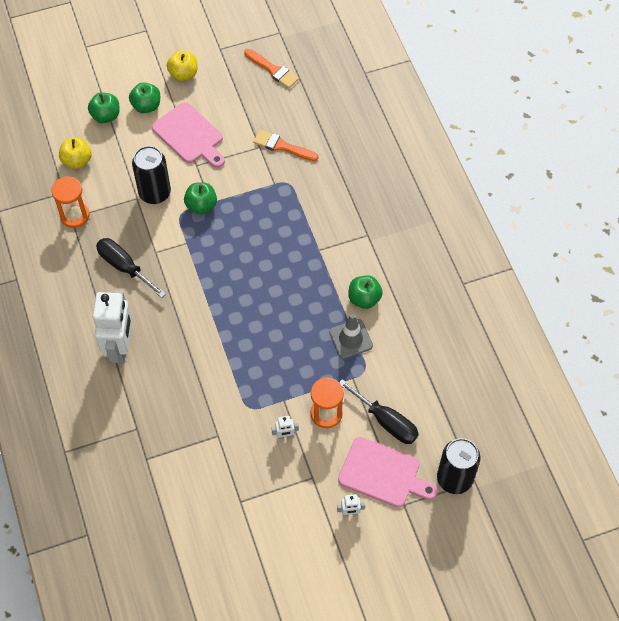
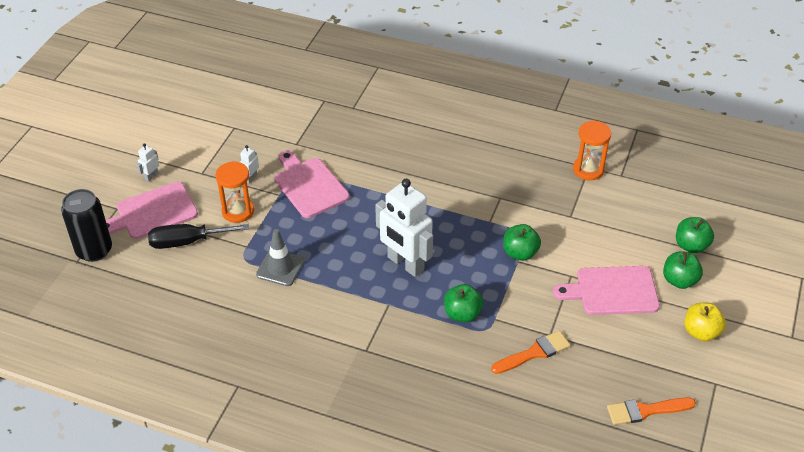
camera: 130 degrees right, 15 degrees down
(77, 161) = (650, 200): yellow apple -> none
(120, 347) = (430, 133): white robot -> white robot (405, 264)
(124, 267) = (504, 172): black screwdriver -> none
(155, 193) = (564, 230): black can -> none
(255, 387) = (309, 185): none -> pink cutting board
(364, 298) = (306, 302): green apple -> green apple (462, 314)

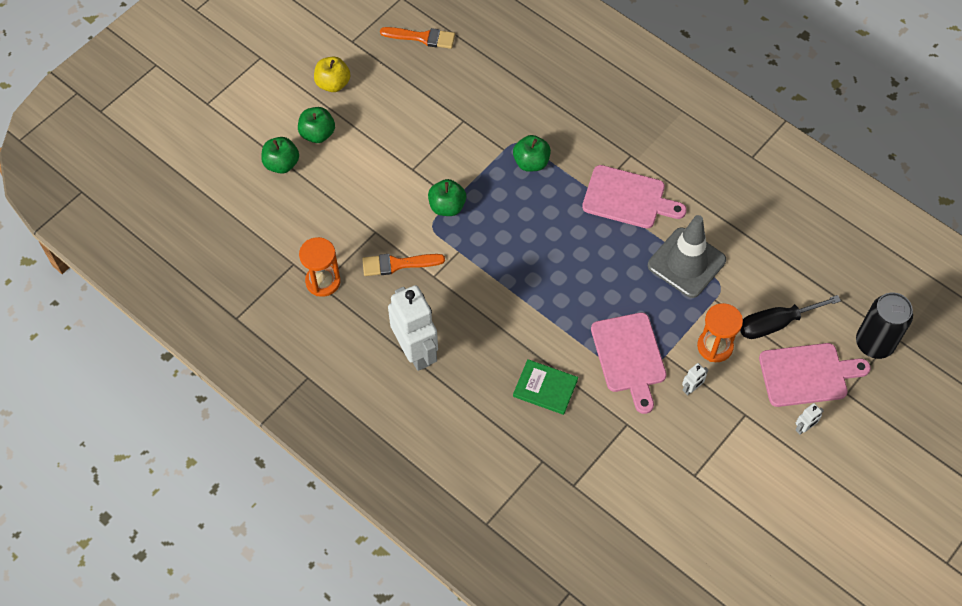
camera: 160 degrees left, 15 degrees up
(187, 242) = (775, 324): black screwdriver -> black screwdriver turned 150 degrees clockwise
(280, 268) = (686, 263): grey traffic cone -> grey traffic cone, size x1.51
(370, 149) = (545, 388): none -> green book
(405, 264) = (563, 229): white robot -> white robot (416, 351)
(534, 353) = (486, 109): orange brush -> orange brush (398, 264)
(612, 291) = (384, 142): pink cutting board -> pink cutting board (628, 198)

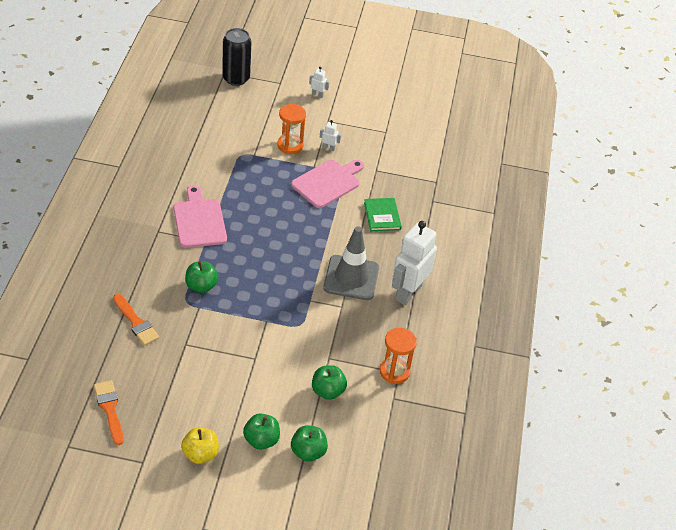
camera: 125 degrees left, 15 degrees down
(398, 264) = (346, 331): orange brush -> orange brush (136, 322)
(447, 206) = (276, 322): green apple -> green apple (327, 391)
(686, 263) = (234, 175): grey traffic cone -> grey traffic cone (351, 278)
(775, 324) = (252, 123): black screwdriver -> none
(807, 374) = (279, 101): pink cutting board -> none

